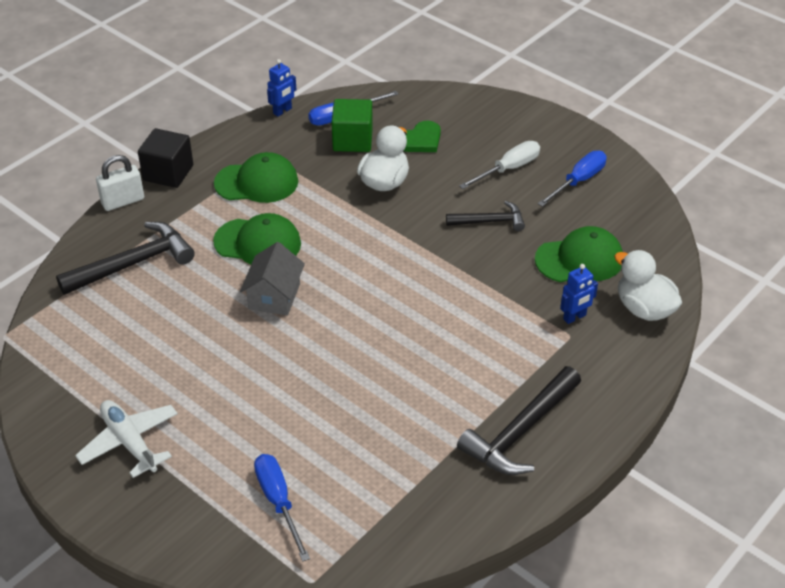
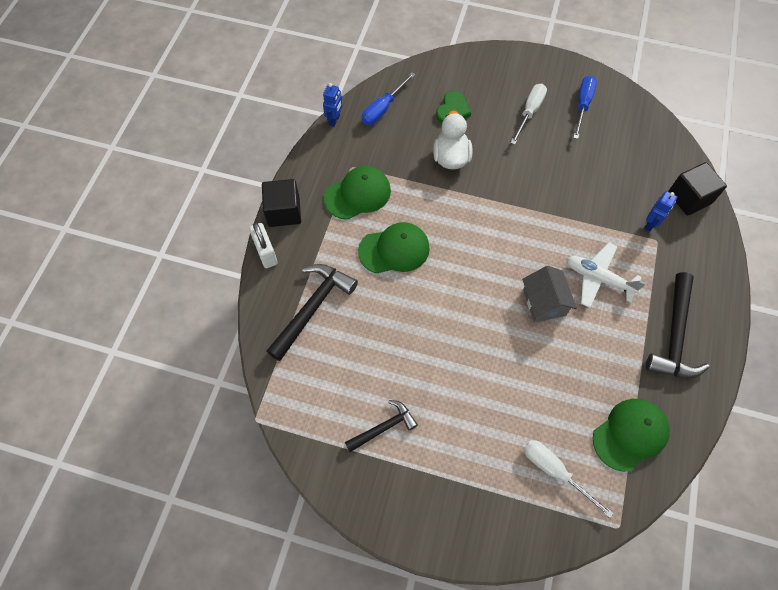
camera: 25 degrees left, 20 degrees up
(123, 201) = (266, 253): white padlock -> white padlock turned 60 degrees counterclockwise
(130, 442) = (417, 471): white plane -> white plane (598, 278)
(274, 296) = (437, 293): grey house -> grey house (544, 302)
(278, 502) = (554, 471): blue screwdriver -> white screwdriver
(352, 140) = (404, 128): green cube -> none
(490, 221) = (545, 164): black hammer -> black hammer (384, 427)
(579, 259) = (624, 173): green cap -> green cap (630, 434)
(644, 309) = (689, 198): white duck -> black cube

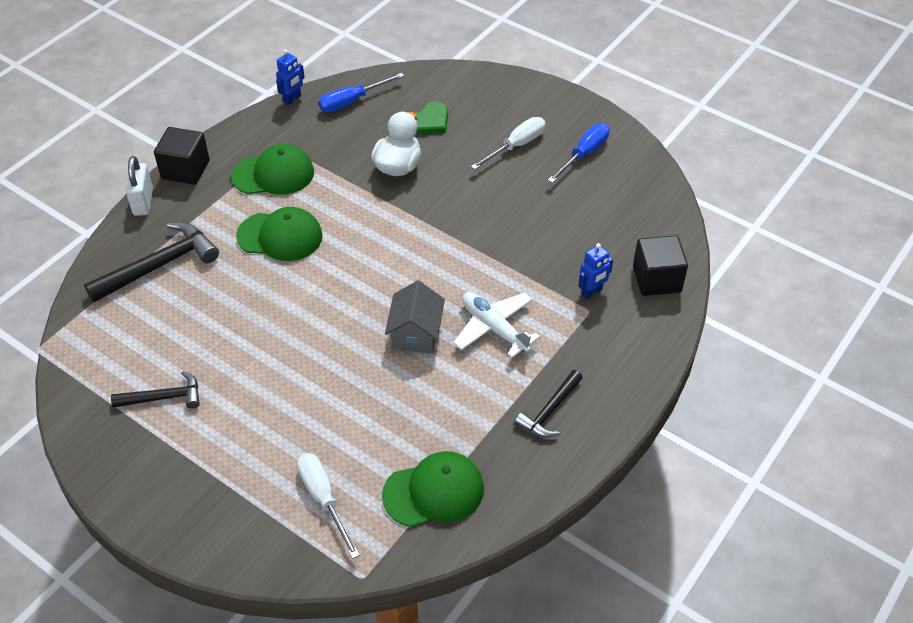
camera: 20 degrees right, 15 degrees down
(674, 335) = (550, 411): black hammer -> black hammer, size x0.60

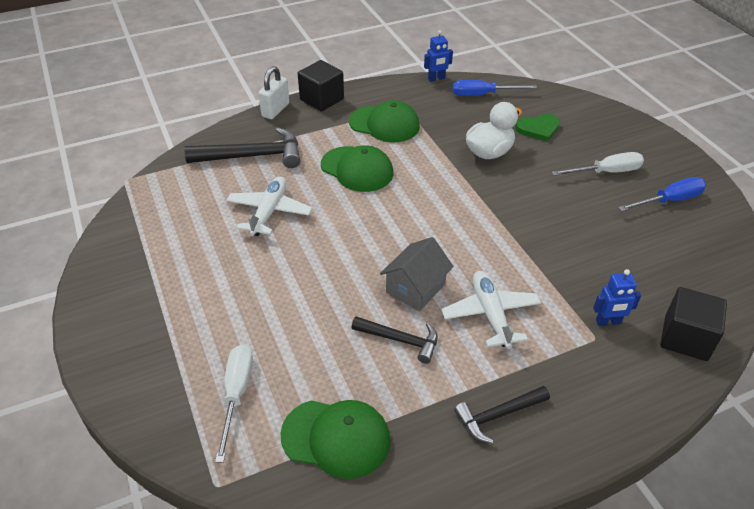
camera: 30 degrees right, 5 degrees down
(164, 397) = (180, 251): black hammer -> black hammer (400, 340)
(224, 319) = (269, 212): none -> white plane

